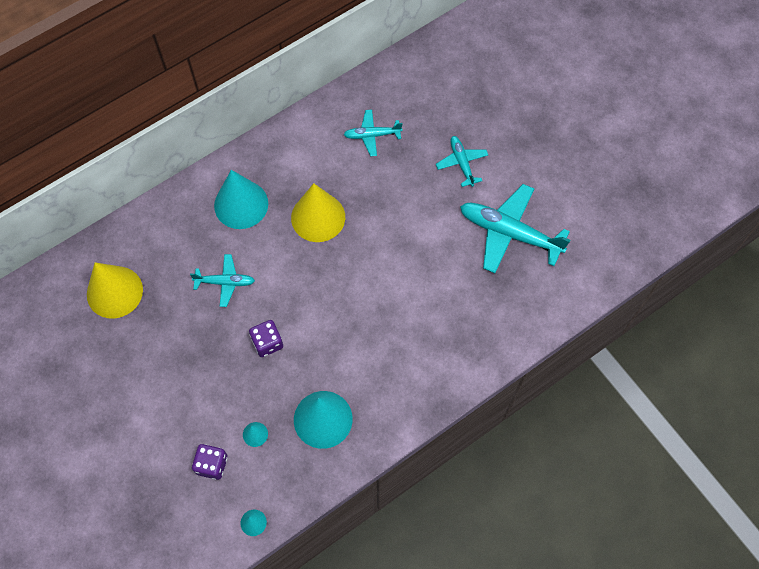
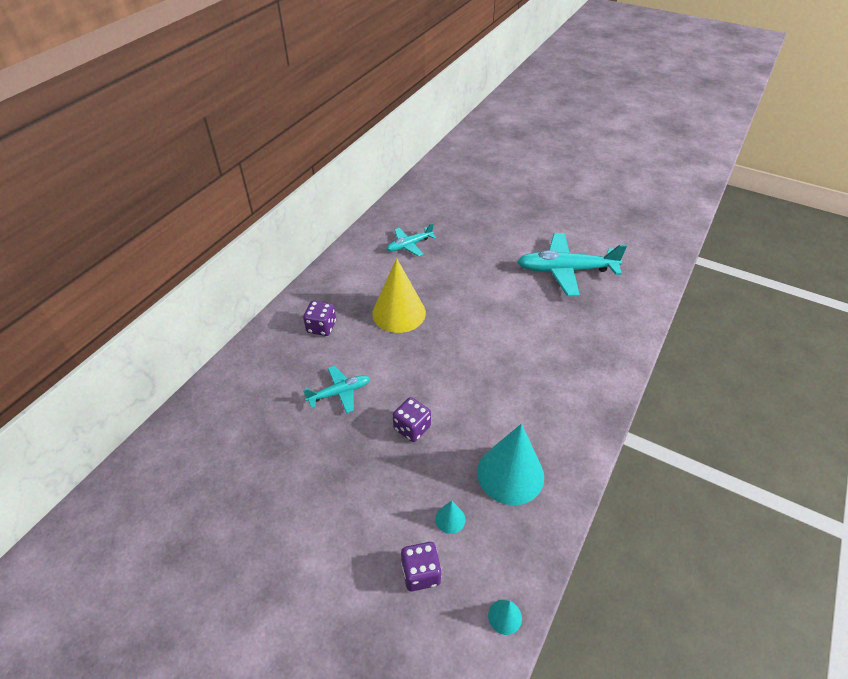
camera: 25 degrees left, 20 degrees down
(114, 292) = (224, 444): yellow cone -> none
(241, 204) = (321, 327): turquoise cone -> purple dice
(462, 163) = (494, 240): turquoise plane -> none

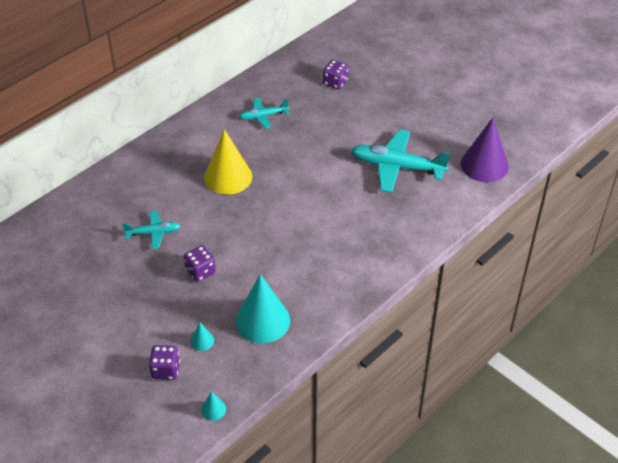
camera: 15 degrees right, 0 degrees up
(321, 327) = (158, 176): purple dice -> purple dice (335, 82)
(646, 253) = (484, 165): none -> purple cone

